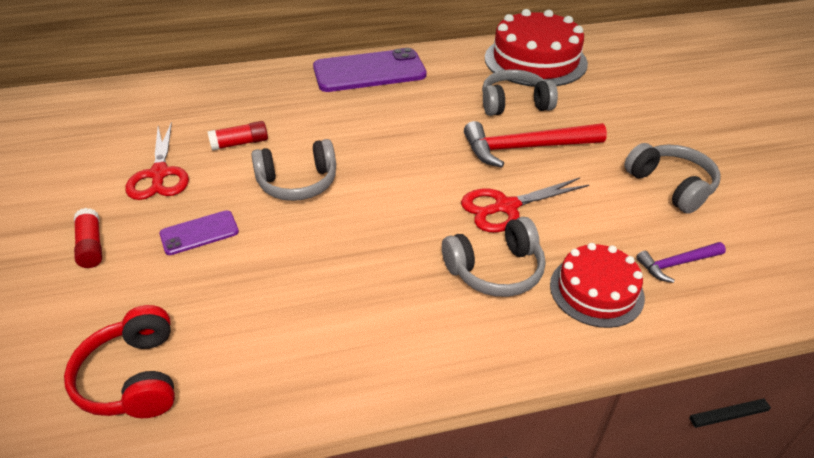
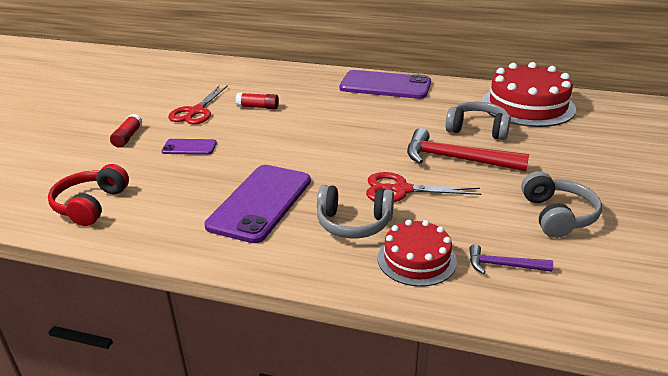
camera: 30 degrees right, 10 degrees down
(298, 183) = (272, 137): grey headphones -> none
(366, 283) = (260, 203): none -> purple phone

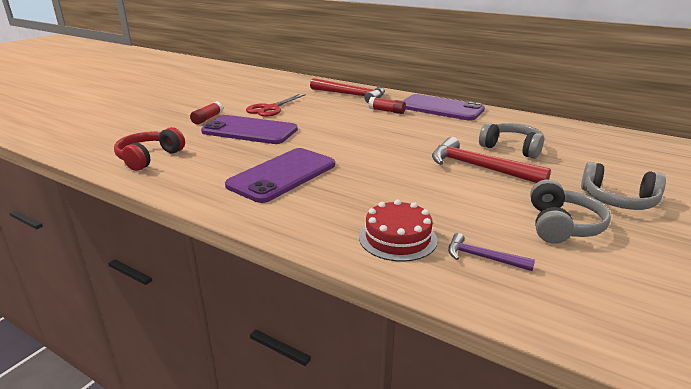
camera: 15 degrees right, 5 degrees down
(189, 147) = (250, 130): purple phone -> purple phone, size x2.03
(258, 107) = (322, 111): red glue stick -> red glue stick (387, 111)
(279, 79) = (351, 95): none -> red hammer
(354, 223) = (354, 201): grey headphones -> grey headphones (618, 200)
(401, 190) = (413, 183): red scissors -> none
(527, 105) = (572, 136): red cake -> none

